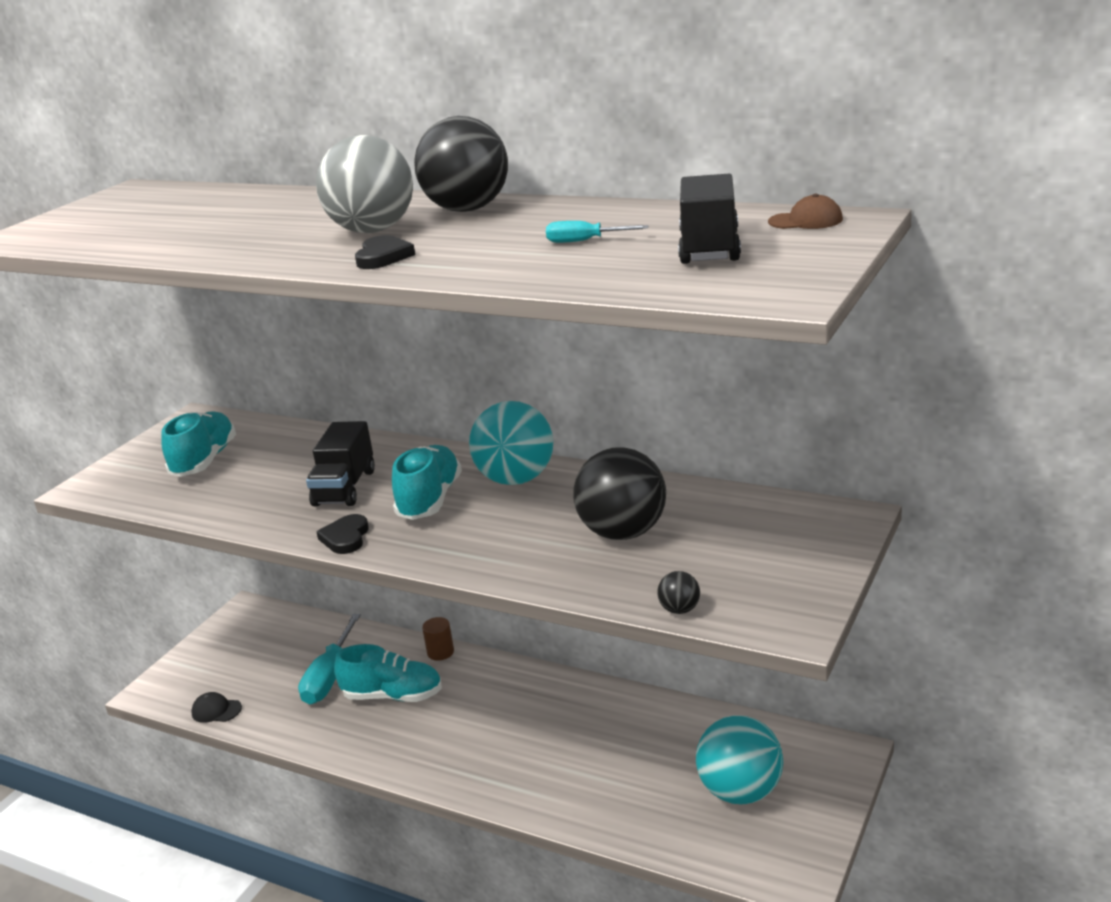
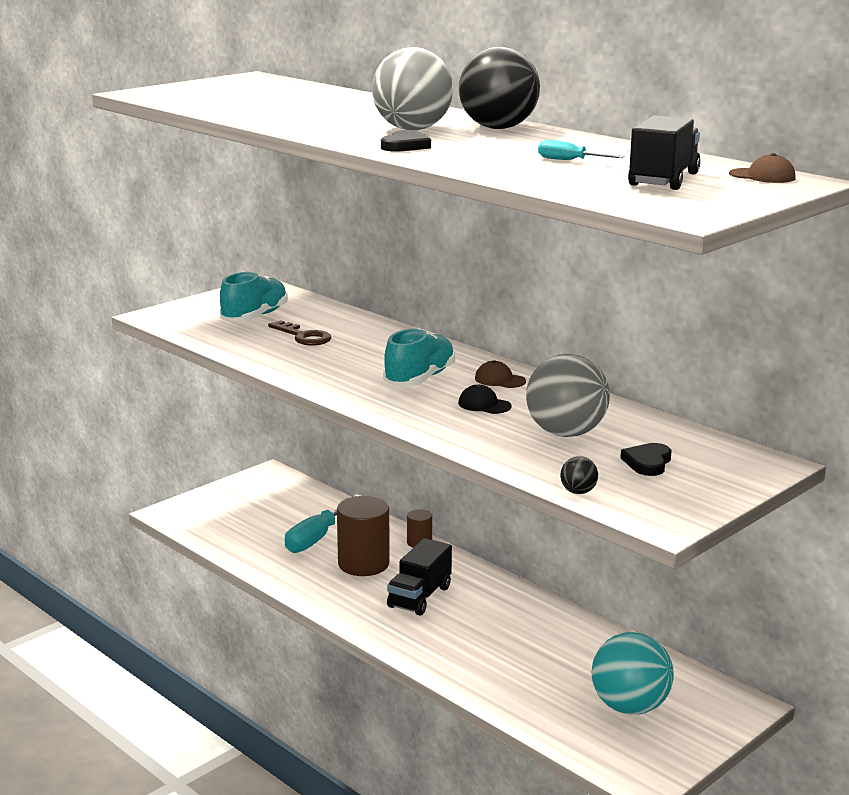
camera: 15 degrees right, 5 degrees down
(216, 710) = (214, 539): black cap -> black cap (484, 405)
(273, 474) = (303, 336): none -> brown key
(344, 488) = (355, 357): black truck -> black truck (419, 597)
(345, 538) = (337, 389): black heart -> black heart (647, 462)
(393, 696) = (363, 564): turquoise shoe -> brown cylinder
(516, 479) = (499, 380): turquoise ball -> brown cap
(623, 533) = (565, 433): black ball -> grey ball

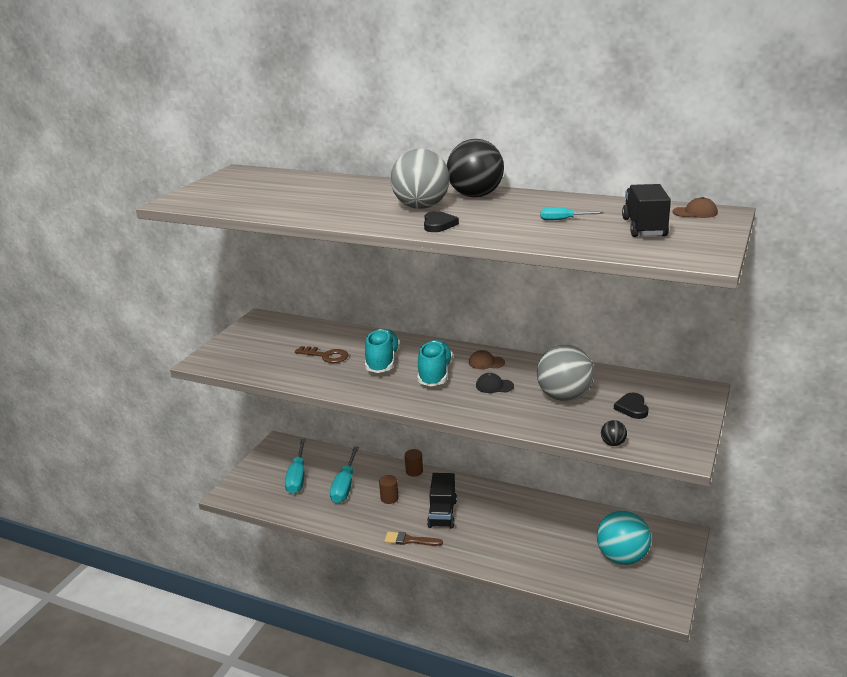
camera: 20 degrees left, 5 degrees up
(255, 317) = (277, 346): turquoise shoe -> turquoise shoe (382, 362)
(265, 515) = (297, 477): none -> turquoise screwdriver
(354, 615) = (409, 540): none -> brown brush
(363, 564) = (389, 498): brown cylinder -> brown cylinder, size x0.51

